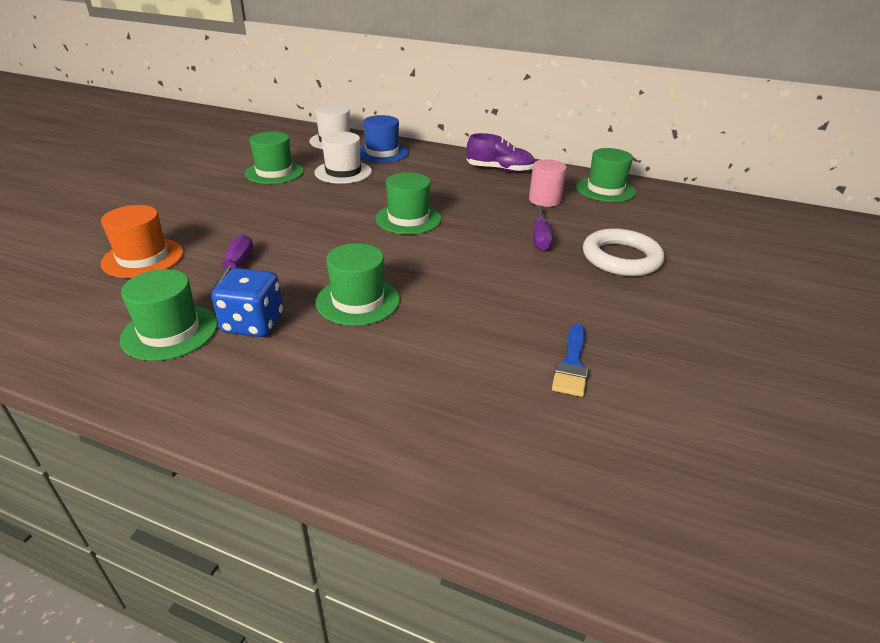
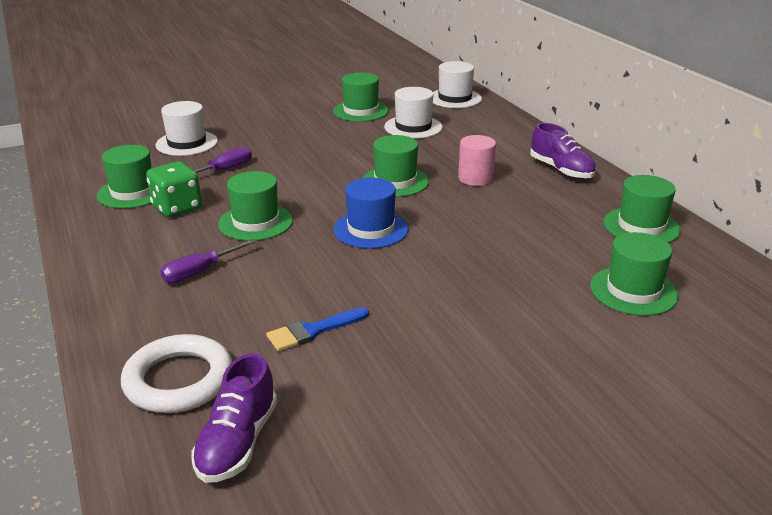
camera: 45 degrees right, 5 degrees down
(143, 258) = (187, 143): orange hat -> white hat
(253, 324) = (177, 208): blue dice -> green dice
(382, 153) = (477, 120): blue hat -> blue hat (371, 229)
(540, 238) = (477, 239): purple screwdriver -> purple screwdriver (200, 272)
(544, 200) = (550, 211): pink cylinder -> pink cylinder (475, 178)
(621, 258) = (519, 286): white ring -> white ring (179, 380)
(674, 231) = (633, 291): none -> green hat
(698, 491) = (237, 442): none -> purple shoe

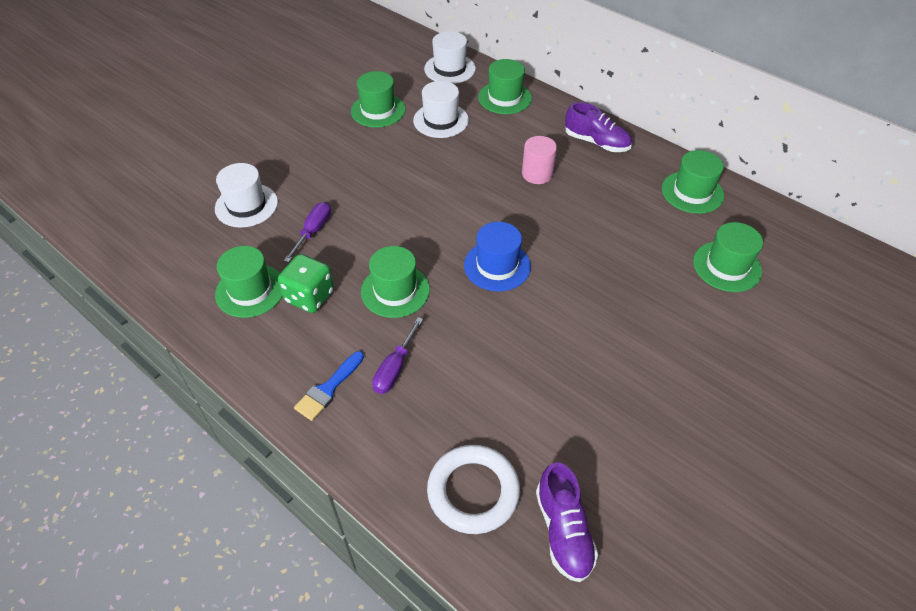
camera: 25 degrees left, 20 degrees up
(313, 331) = (535, 397): blue brush -> blue brush (328, 389)
(395, 181) = (475, 199): green hat -> green hat (504, 98)

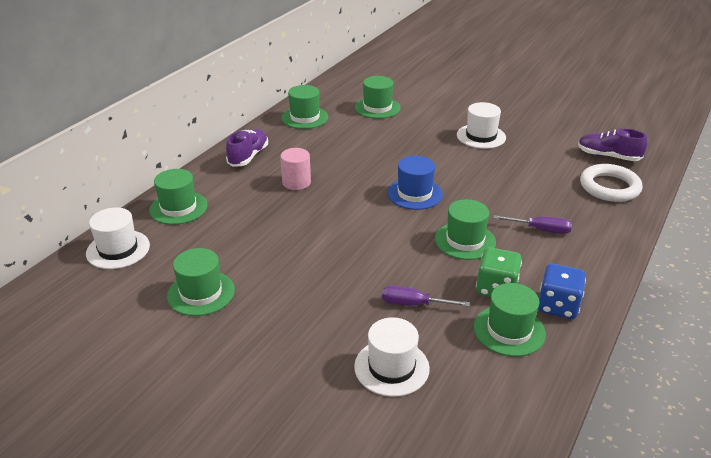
camera: 100 degrees left, 15 degrees down
(264, 339) = (557, 306): none -> blue dice
(328, 389) = (580, 259): blue brush -> none
(441, 120) = (219, 244): white hat -> white hat (481, 136)
(563, 531) = (608, 156): purple shoe -> purple shoe turned 135 degrees counterclockwise

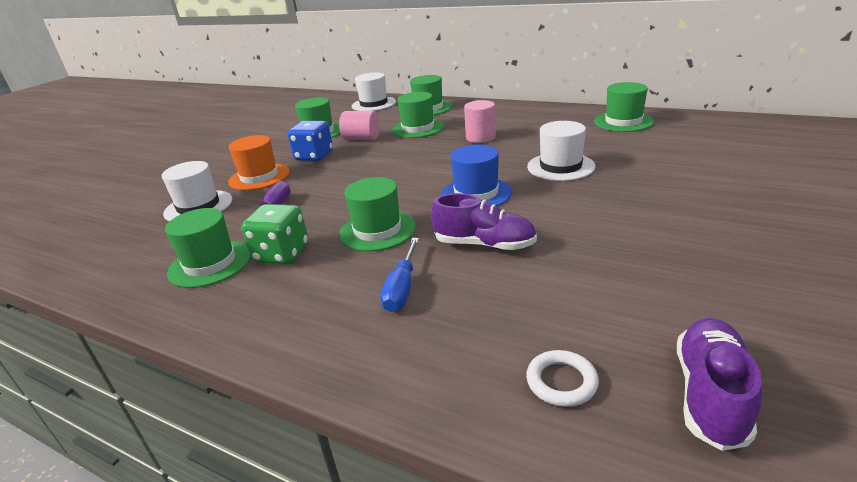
camera: 90 degrees right, 5 degrees down
(248, 156) = (521, 114): purple shoe -> purple shoe (484, 245)
(249, 255) = (362, 139): none -> pink cylinder
(326, 328) = (259, 177): none -> orange hat
(377, 108) = (692, 152): green hat -> green hat (418, 128)
(481, 136) = (672, 230): white hat -> white hat (560, 167)
(540, 230) = (402, 288): purple screwdriver -> blue screwdriver
(557, 306) = (233, 299): blue dice -> blue dice (314, 156)
(609, 187) = (561, 382): white ring -> white ring, size x0.53

